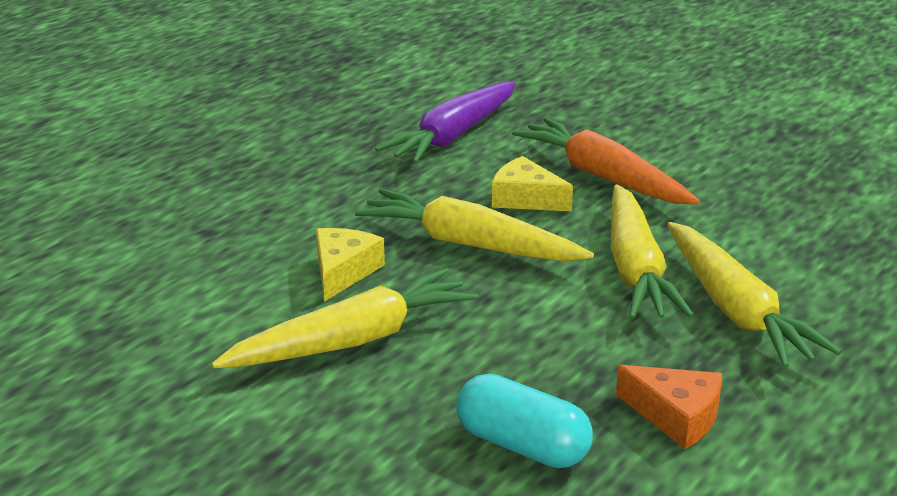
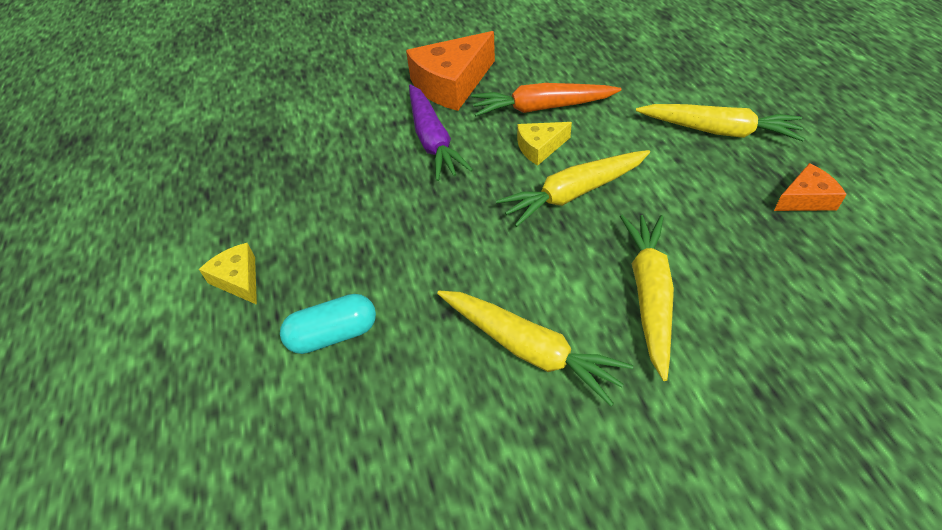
camera: 50 degrees left, 20 degrees up
(343, 272) = (561, 264): yellow cheese -> yellow cheese (238, 279)
(522, 445) = (804, 269): turquoise capsule -> turquoise capsule (333, 335)
(569, 111) = (452, 84): none -> orange cheese
(635, 269) = (652, 144): yellow carrot -> yellow carrot (528, 349)

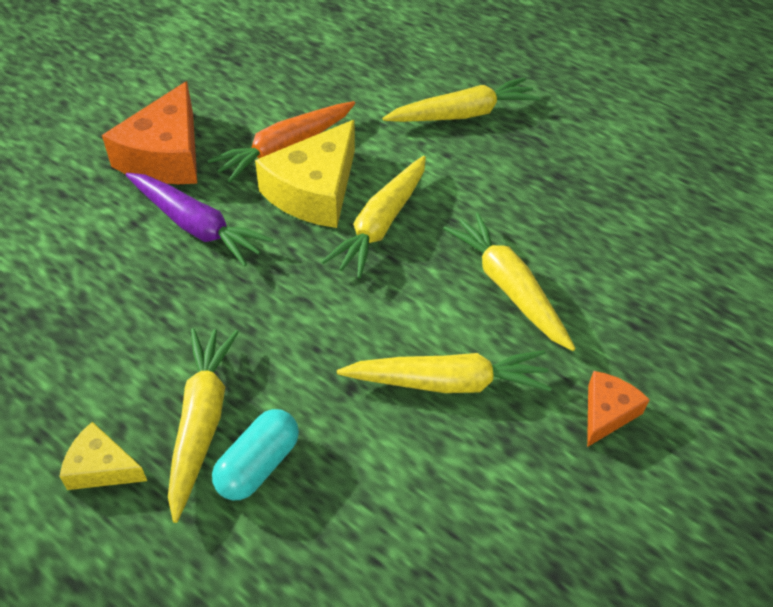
camera: 40 degrees left, 0 degrees up
(322, 282) = (201, 422): none -> yellow carrot
(540, 148) = (314, 191): yellow cheese -> yellow cheese, size x1.90
(805, 199) = (569, 151): orange cheese -> orange cheese (607, 413)

